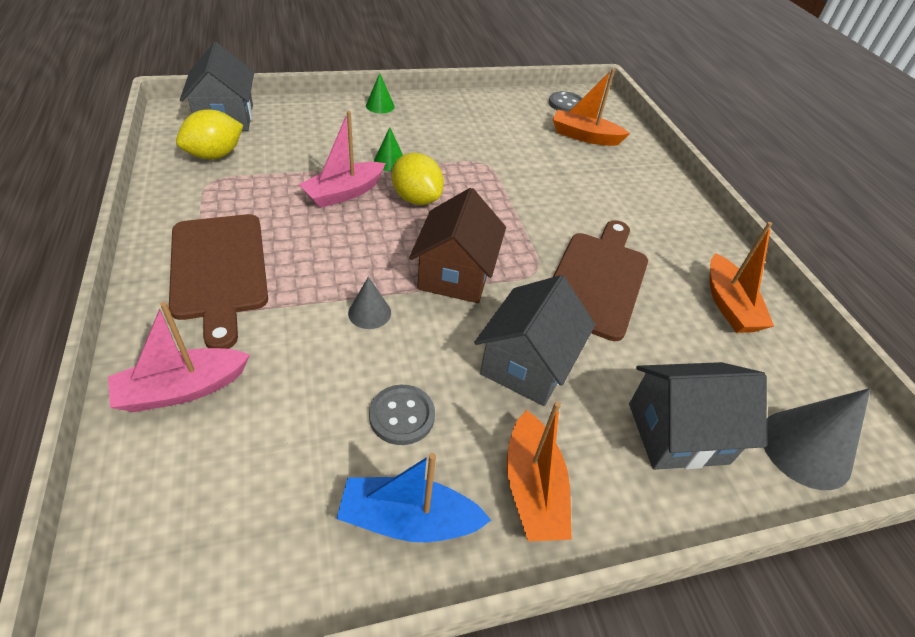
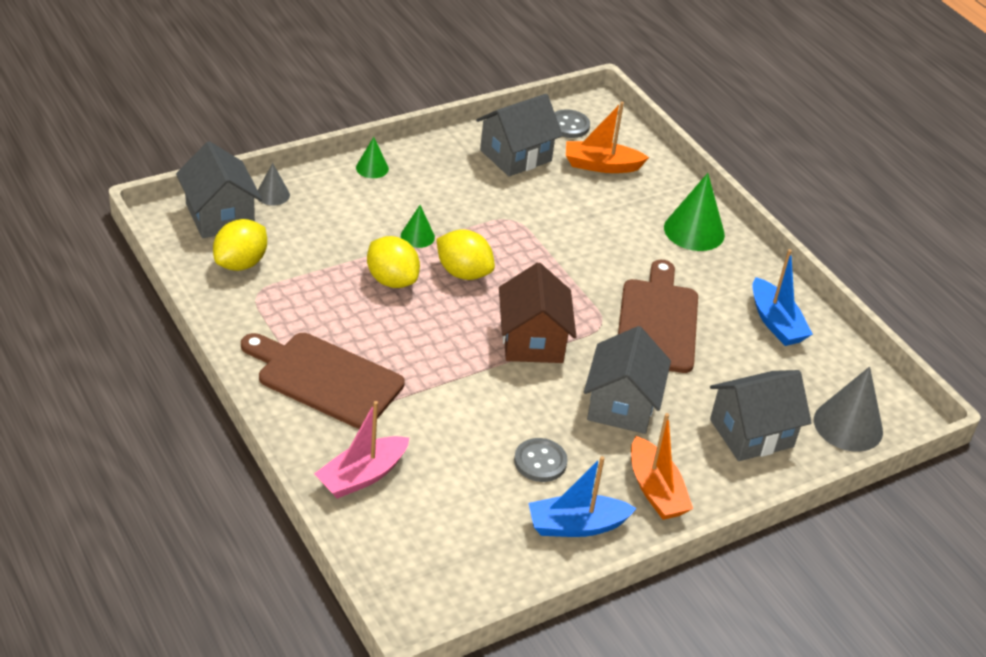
camera: 15 degrees left, 5 degrees down
(218, 270) = (325, 378): brown cutting board -> brown cutting board turned 150 degrees clockwise
(344, 193) = (392, 280): pink boat -> yellow lemon
(369, 313) = (475, 389): grey cone -> grey cone (273, 195)
(510, 117) = (515, 156): none -> grey house
(658, 202) = (694, 231): none -> green cone
(729, 305) = (775, 322): orange boat -> blue boat

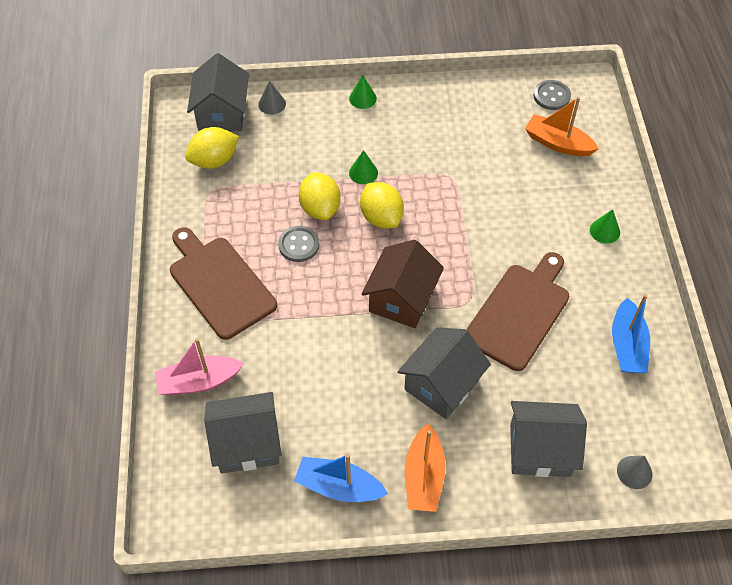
camera: 30 degrees right, 15 degrees up
(515, 156) = (488, 115): grey house -> grey house (247, 444)
(540, 462) = (343, 416): grey button -> grey button (299, 245)
(694, 231) = (604, 231): green cone -> green cone, size x0.54
(848, 425) = (634, 472): grey cone -> grey cone, size x0.54

